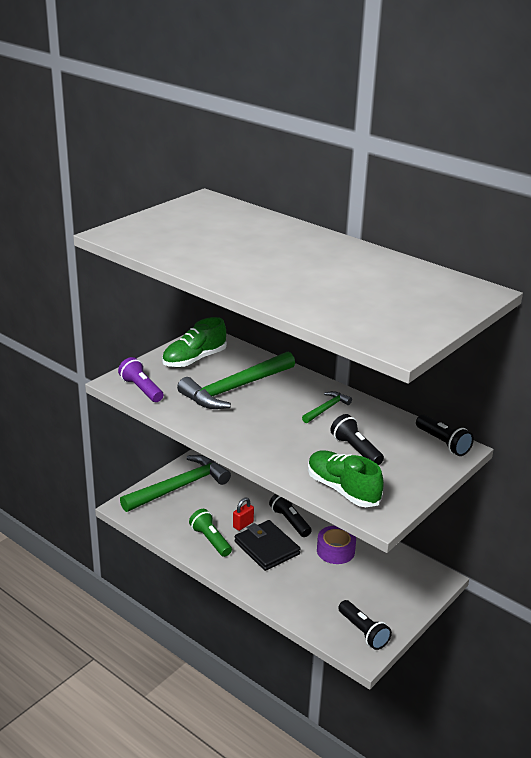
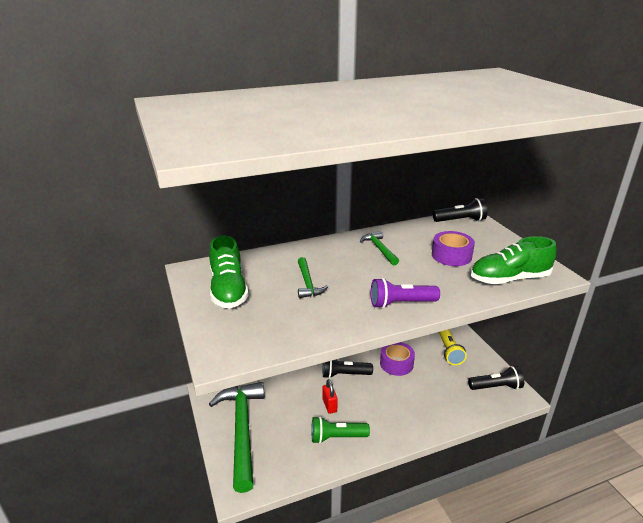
camera: 60 degrees left, 0 degrees up
(141, 389) = (254, 342): purple flashlight -> purple flashlight (401, 303)
(234, 389) = (307, 283): green hammer -> green hammer, size x0.47
(266, 548) = (370, 402): black wallet -> none
(355, 450) = (451, 255): black flashlight -> purple tape
(390, 585) = (449, 352): none -> yellow flashlight

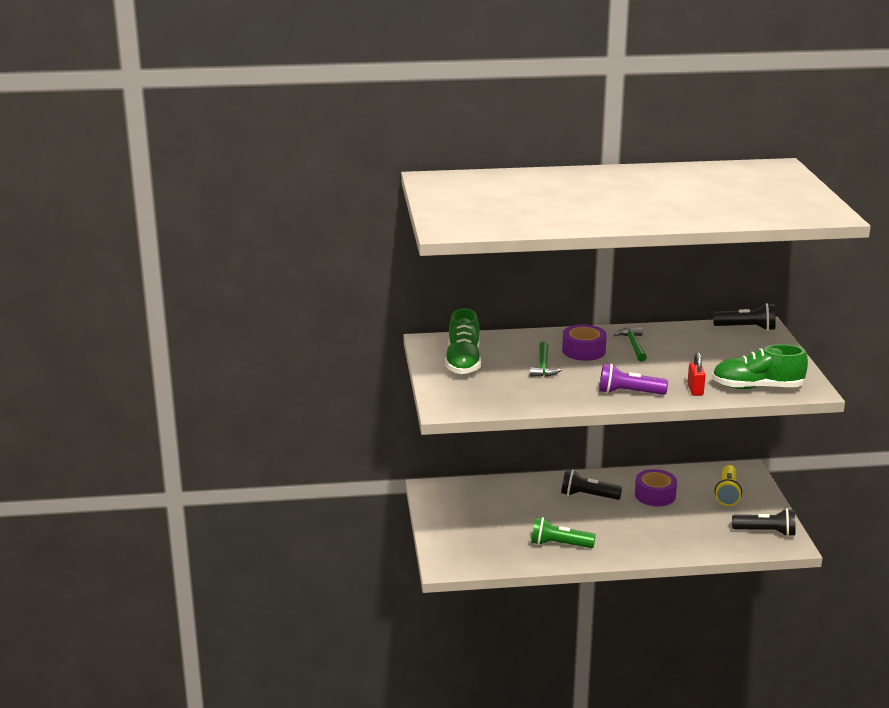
camera: 15 degrees right, 5 degrees down
(242, 430) = (459, 524): green hammer -> none
(329, 405) = (560, 519): red padlock -> red padlock (695, 390)
(451, 255) = (710, 360): purple tape -> purple tape (583, 351)

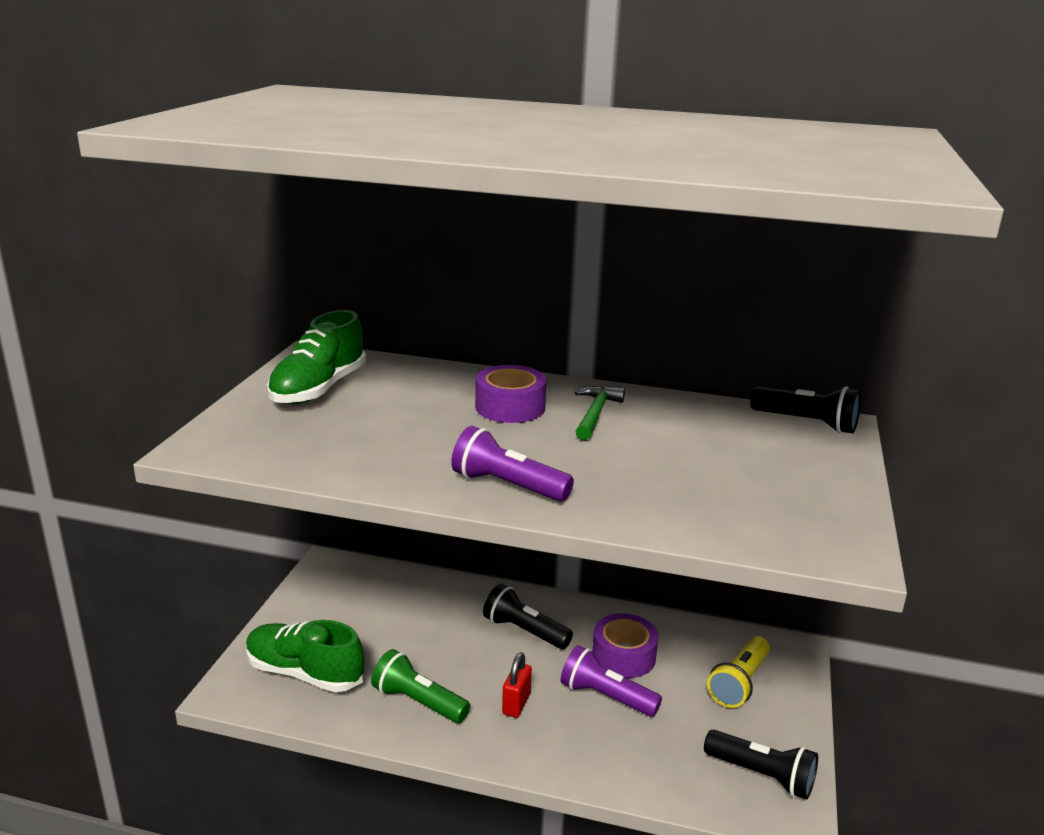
camera: 20 degrees right, 0 degrees up
(543, 366) = (423, 416): green hammer -> none
(660, 517) = (606, 697): none -> purple flashlight
(695, 390) = (626, 506): red padlock -> red padlock (516, 704)
(757, 387) = (745, 525): green shoe -> green shoe (305, 673)

